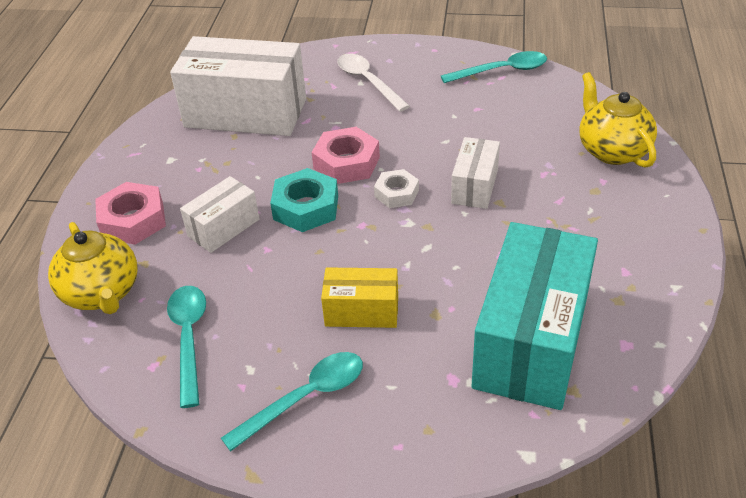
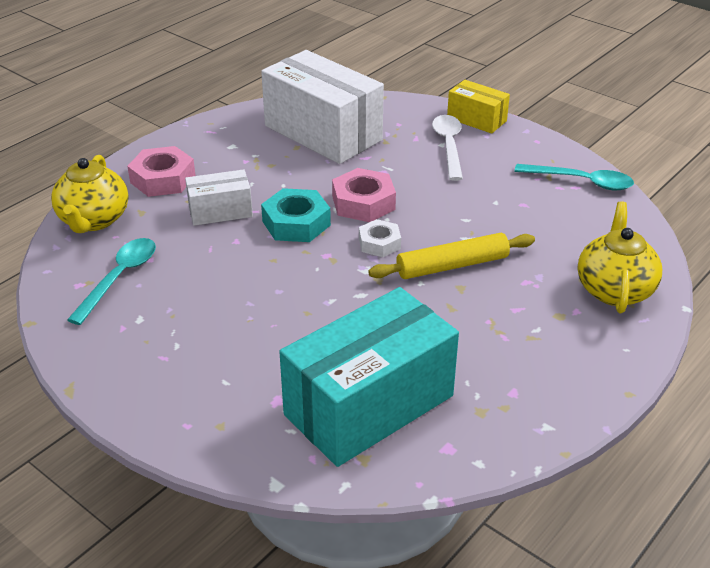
camera: 30 degrees right, 5 degrees down
(305, 398) = (156, 358): turquoise spoon -> none
(362, 311) = (259, 318): yellow box -> yellow box (476, 119)
(474, 186) = (452, 266): white box -> yellow rolling pin

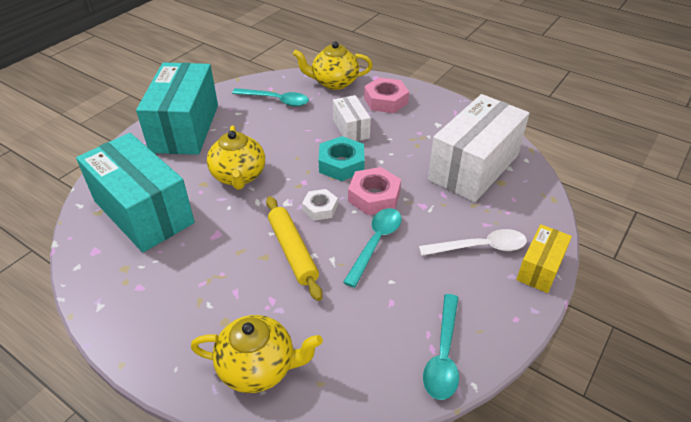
camera: 85 degrees right, 5 degrees up
(162, 377) = (185, 128): none -> turquoise box
(304, 312) = (239, 176): none -> yellow teapot
(441, 207) = (375, 243): none -> turquoise spoon

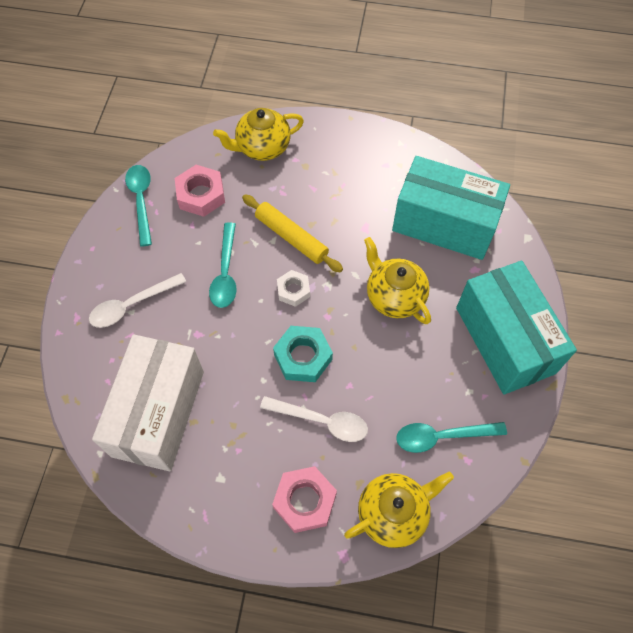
camera: 155 degrees right, 20 degrees up
(351, 129) = (321, 421): white box -> white spoon
(374, 196) = (249, 326): pink nut -> pink nut (201, 195)
(540, 268) = (75, 303): yellow box -> none

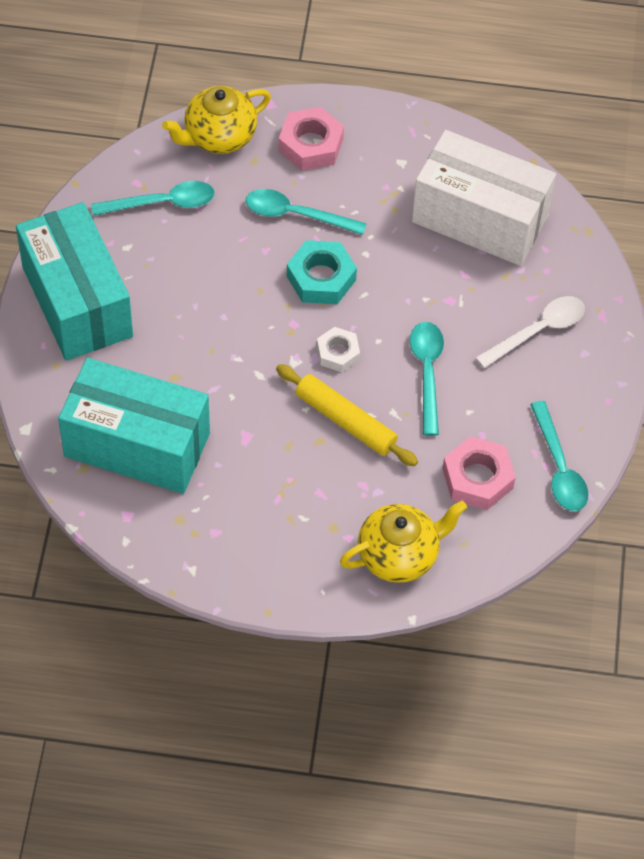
camera: 175 degrees right, 5 degrees down
(158, 413) = (479, 219): white box -> white box turned 75 degrees counterclockwise
(321, 421) = (296, 215): white spoon -> turquoise spoon
(394, 296) = (210, 348): yellow teapot -> none

